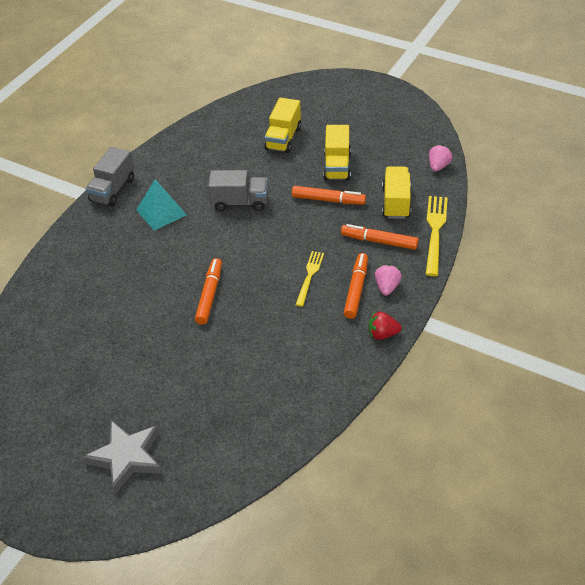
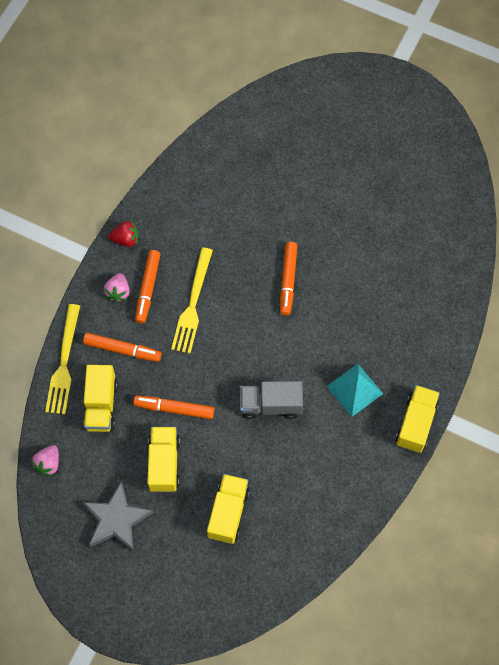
camera: 175 degrees right, 20 degrees up
(113, 190) = (416, 424): grey truck -> yellow truck
(127, 457) = (333, 123): grey star -> grey star (116, 520)
(309, 276) = (192, 304): yellow fork -> yellow fork, size x1.55

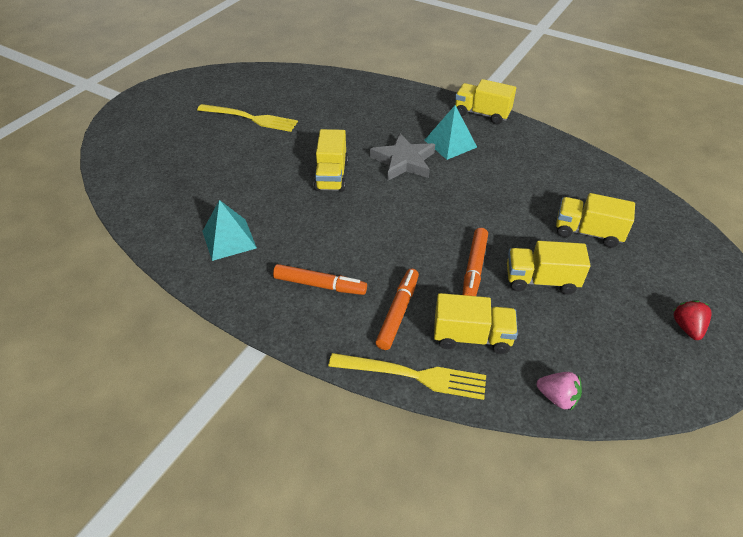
camera: 85 degrees left, 20 degrees down
(116, 520) = (617, 327): grey star -> grey star (403, 161)
(118, 292) = (319, 313): pink strawberry -> none
(126, 239) = (247, 303): red strawberry -> red strawberry (687, 327)
(192, 304) = (346, 247): yellow fork -> yellow fork (250, 118)
(195, 211) = (229, 239): none -> turquoise pyramid
(270, 405) = (467, 196): grey truck -> none
(288, 281) = (331, 176): orange marker -> yellow truck

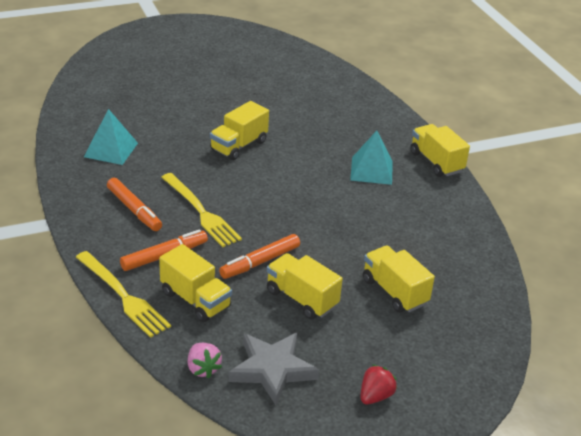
camera: 35 degrees right, 10 degrees down
(250, 118) = (231, 76): yellow fork -> yellow fork (201, 212)
(403, 161) = (311, 164): grey star -> grey star (272, 370)

